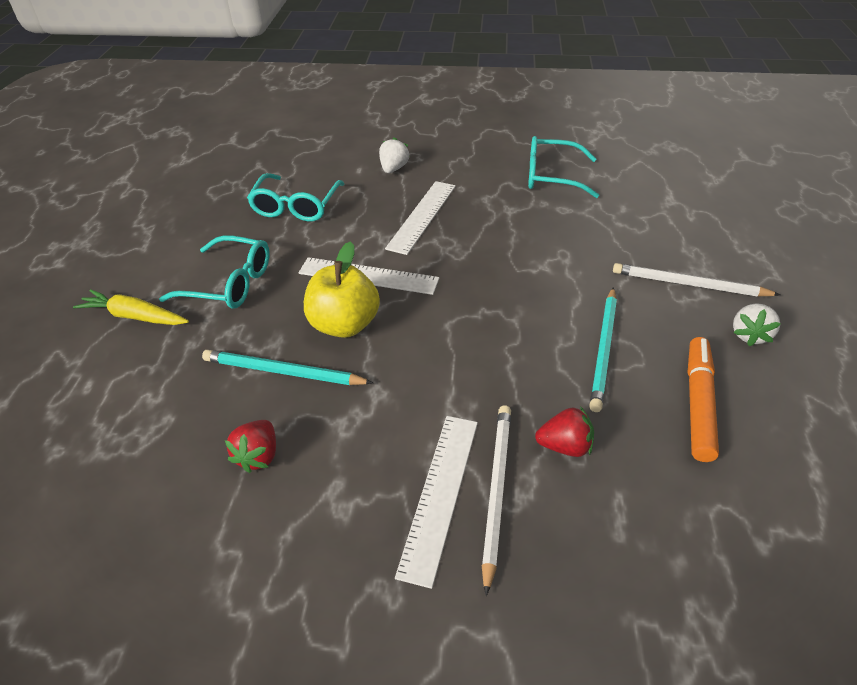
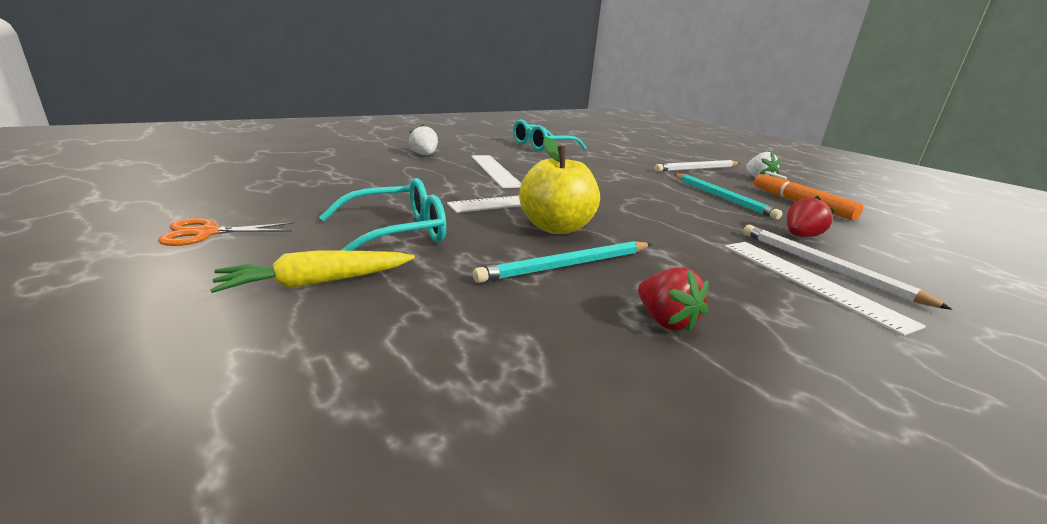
camera: 45 degrees left, 20 degrees down
(136, 242) = (207, 233): none -> orange scissors
(296, 206) = (374, 182): turquoise glasses -> none

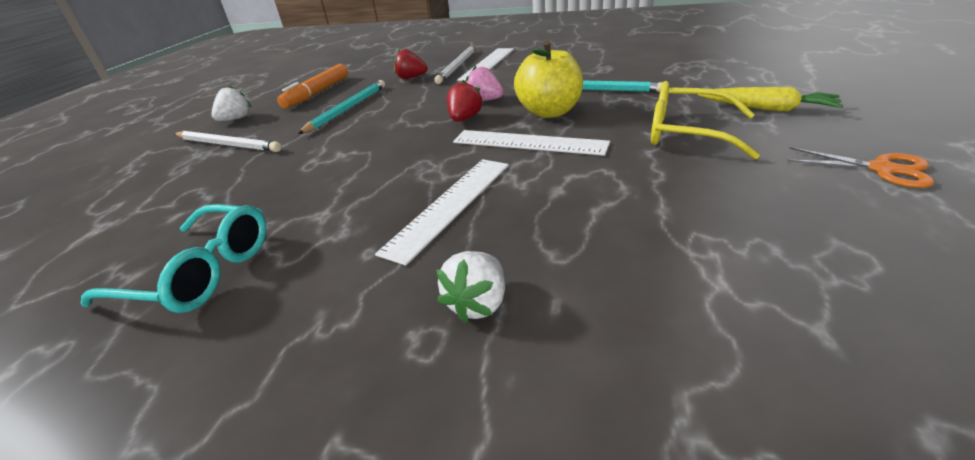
camera: 125 degrees left, 10 degrees up
(396, 233) = (687, 133): turquoise glasses -> yellow glasses
(644, 226) = (485, 100): none -> pink strawberry
(665, 321) = (594, 66): red strawberry -> red strawberry (465, 119)

